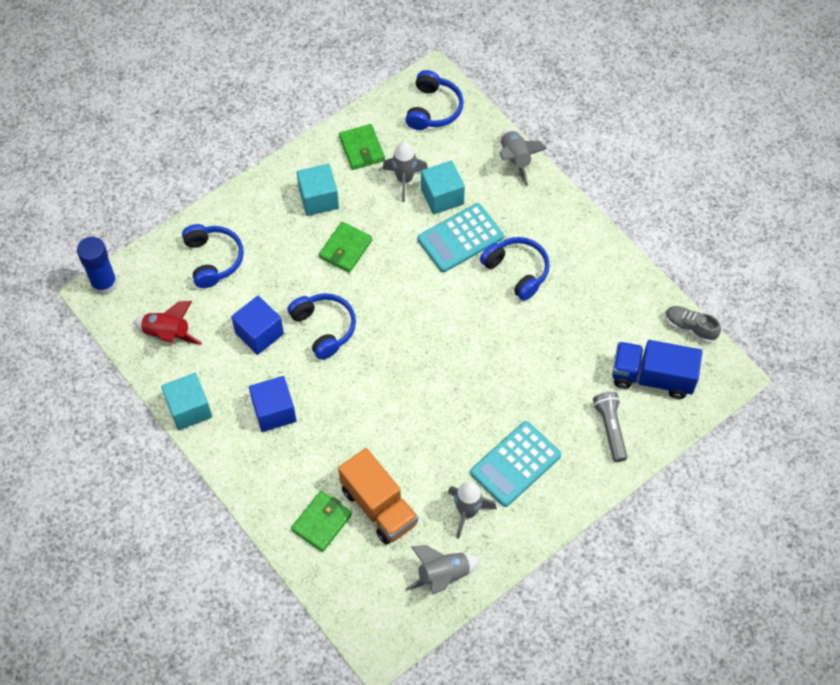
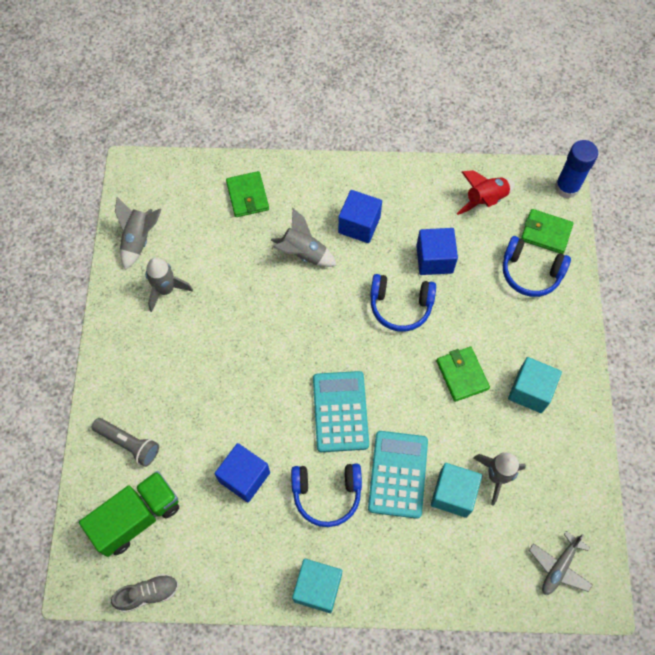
camera: 130 degrees right, 5 degrees up
(189, 409) = (409, 175): turquoise cube -> turquoise cube (317, 588)
(362, 149) = (559, 466): green wallet -> green wallet (546, 233)
(379, 506) = (225, 238): orange truck -> none
(433, 109) = (559, 567): blue headphones -> grey plane
(515, 160) = (442, 594): grey rocket -> grey rocket (303, 253)
(515, 464) = (168, 351): turquoise calculator -> turquoise calculator (340, 411)
(556, 331) = (244, 477): none -> blue cube
(652, 377) = (137, 517): blue truck -> green truck

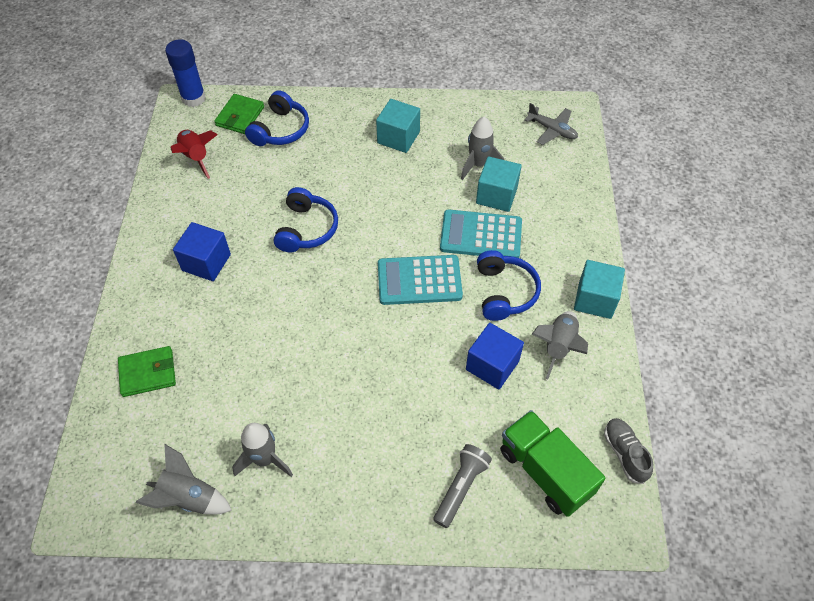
camera: 90 degrees left, 10 degrees down
(303, 253) = (234, 314): grey rocket -> grey rocket (558, 347)
(434, 259) = (257, 200): blue cube -> none
(462, 375) = (382, 184): green wallet -> none

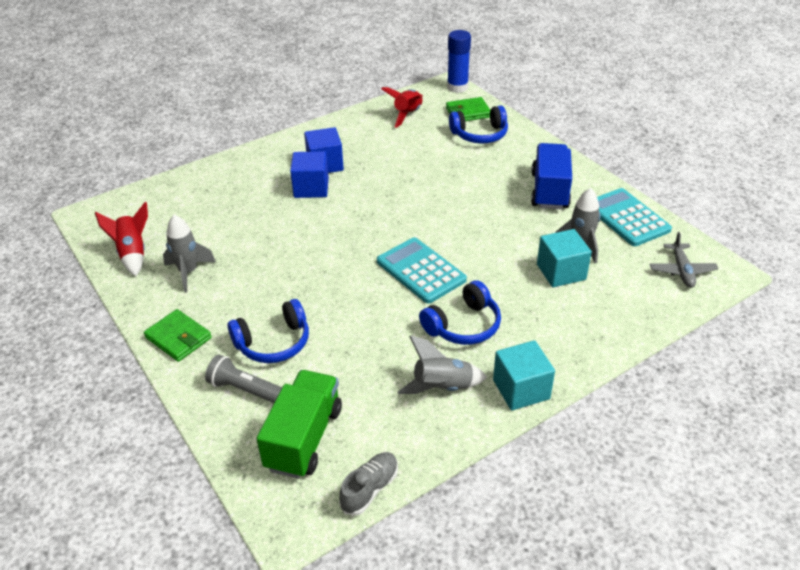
camera: 55 degrees right, 15 degrees down
(148, 373) = (213, 187): green wallet -> green wallet (178, 338)
(188, 497) = (133, 253): grey rocket -> red rocket
(306, 229) = (404, 191): blue headphones -> blue headphones (273, 343)
(398, 137) = (549, 190): turquoise cube -> blue truck
(461, 487) = (246, 390): grey flashlight -> grey flashlight turned 150 degrees counterclockwise
(481, 235) = (507, 283): turquoise calculator -> turquoise calculator (627, 218)
(492, 365) = (380, 353): blue cube -> blue cube (311, 188)

